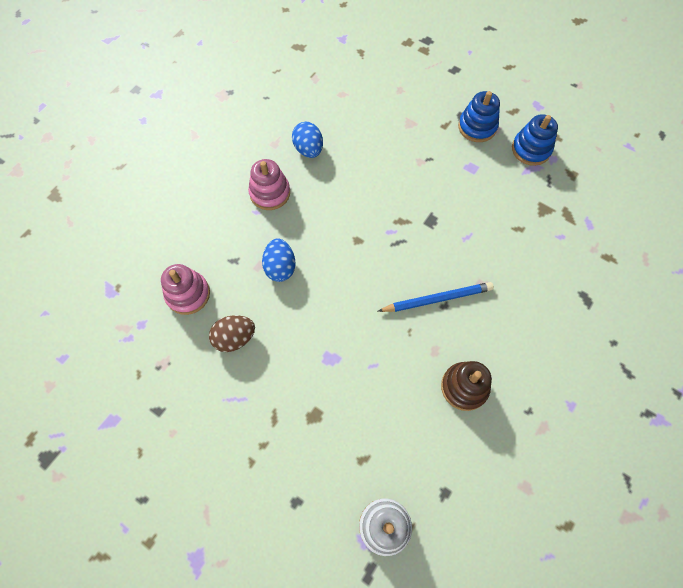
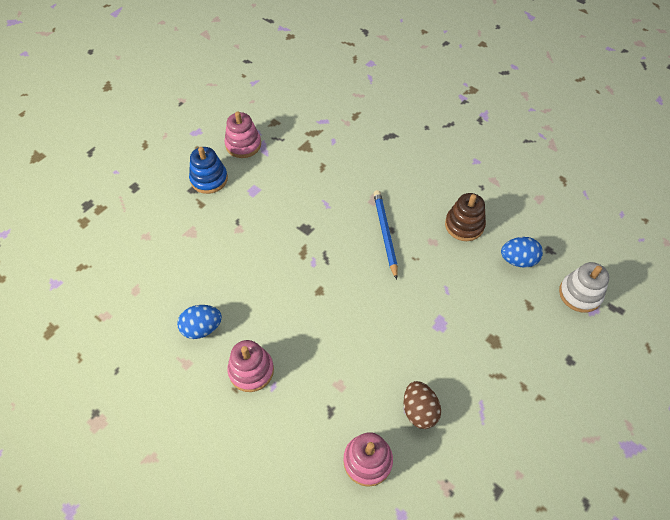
camera: 85 degrees left, 10 degrees down
(280, 267) = (343, 363): blue egg -> blue egg (518, 260)
(531, 149) = (243, 145): blue stacking toy -> pink stacking toy

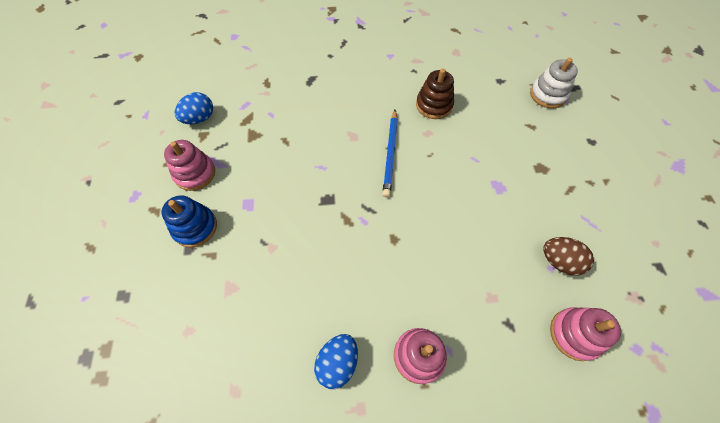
camera: 45 degrees left, 5 degrees up
(385, 234) = (390, 154): blue pencil -> blue pencil turned 120 degrees counterclockwise
(518, 260) = (491, 102): blue egg -> blue egg (199, 118)

